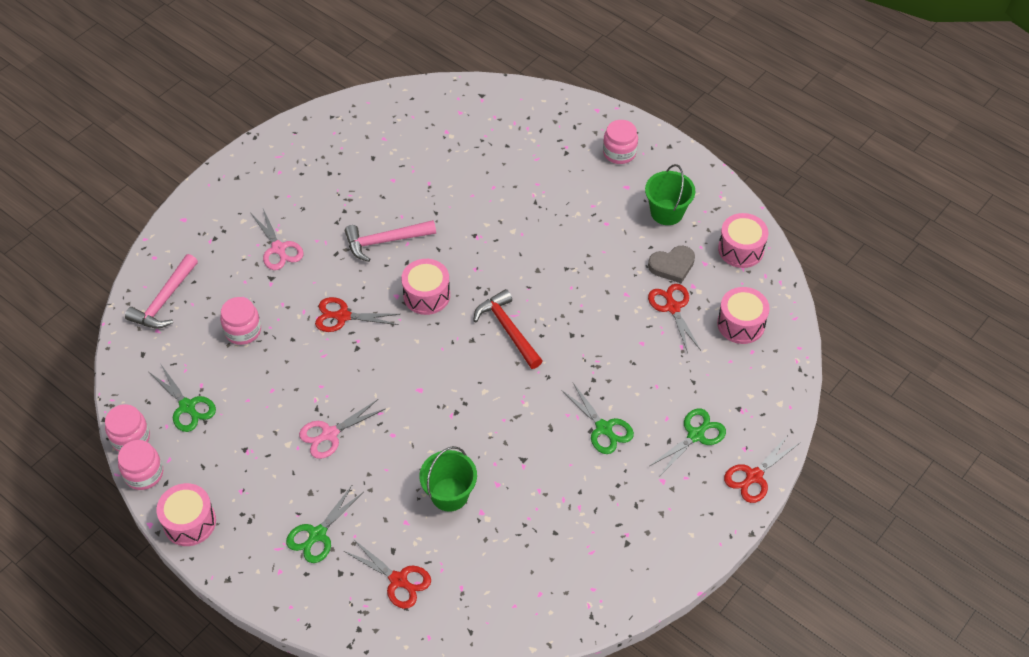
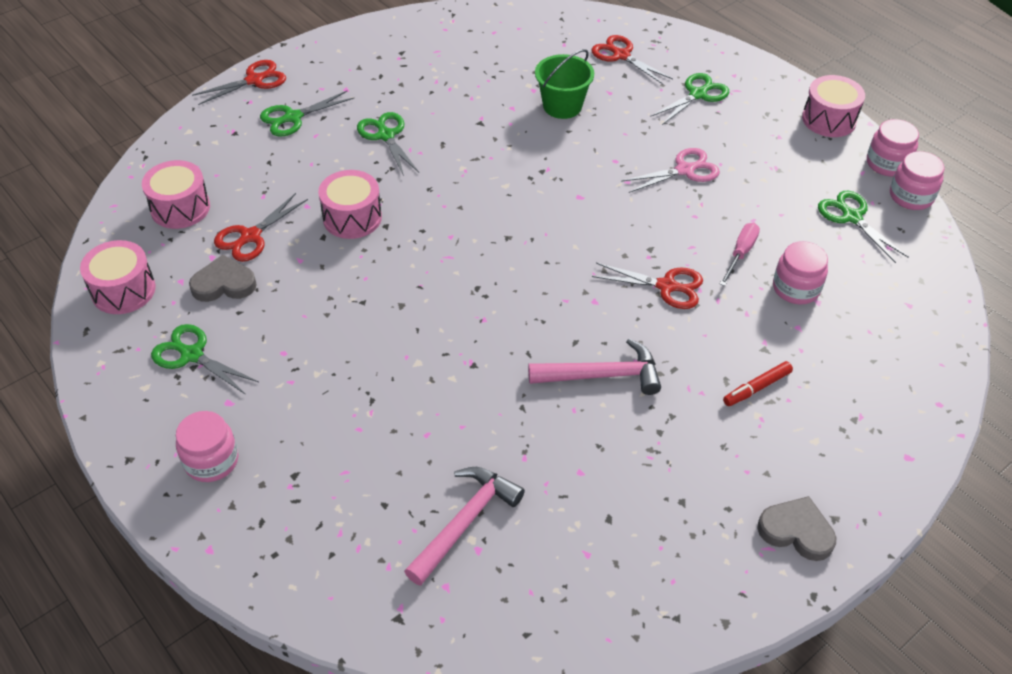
camera: 170 degrees left, 5 degrees down
(164, 300) = (908, 341): pink hammer -> pink hammer (465, 522)
(261, 167) = (796, 531): none -> grey heart
(278, 249) = (757, 388): pink scissors -> red marker
(284, 355) = (740, 253): none -> pink screwdriver
(426, 295) = (554, 295): pink drum -> pink drum (352, 218)
(508, 329) = (460, 242): red hammer -> none
(667, 212) = (191, 355): green bucket -> green scissors
(672, 307) = (250, 237): red scissors -> red scissors turned 45 degrees clockwise

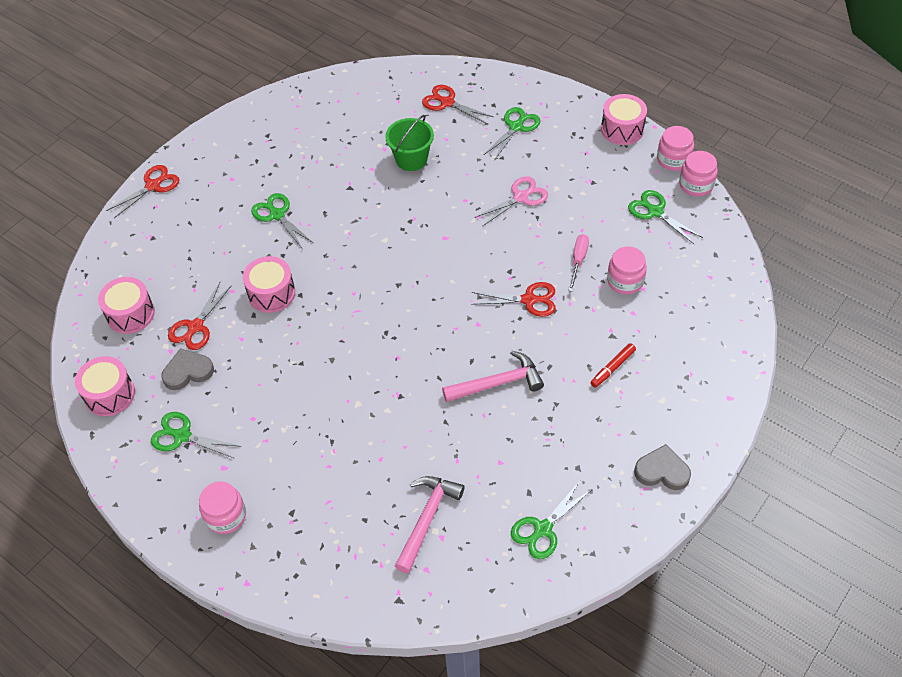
camera: 10 degrees left, 5 degrees up
(292, 118) = (196, 214): green scissors -> green scissors (542, 529)

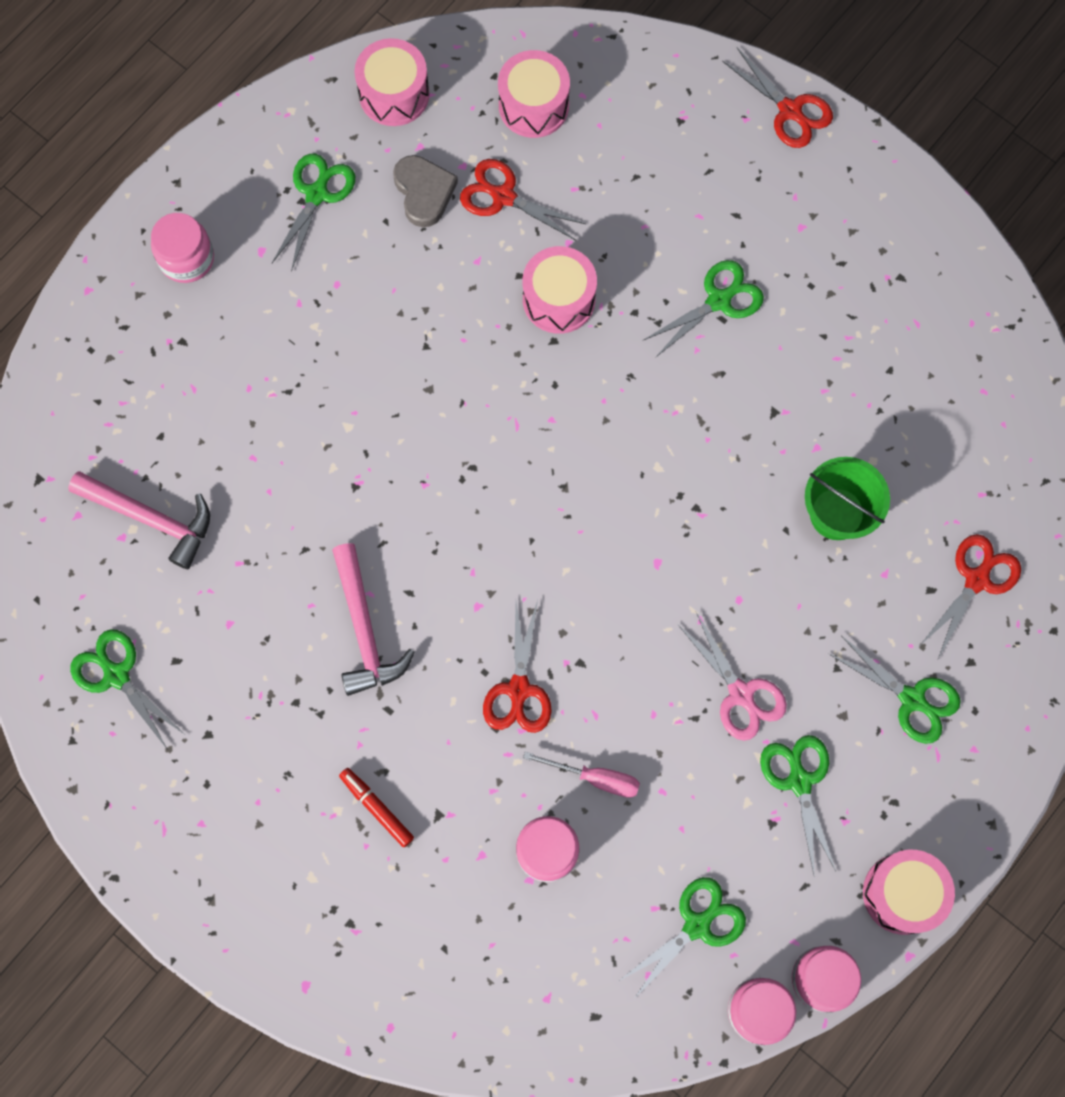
camera: 90 degrees right, 20 degrees up
(567, 171) = (799, 781): none -> green scissors
(662, 471) = (188, 858): grey heart -> none

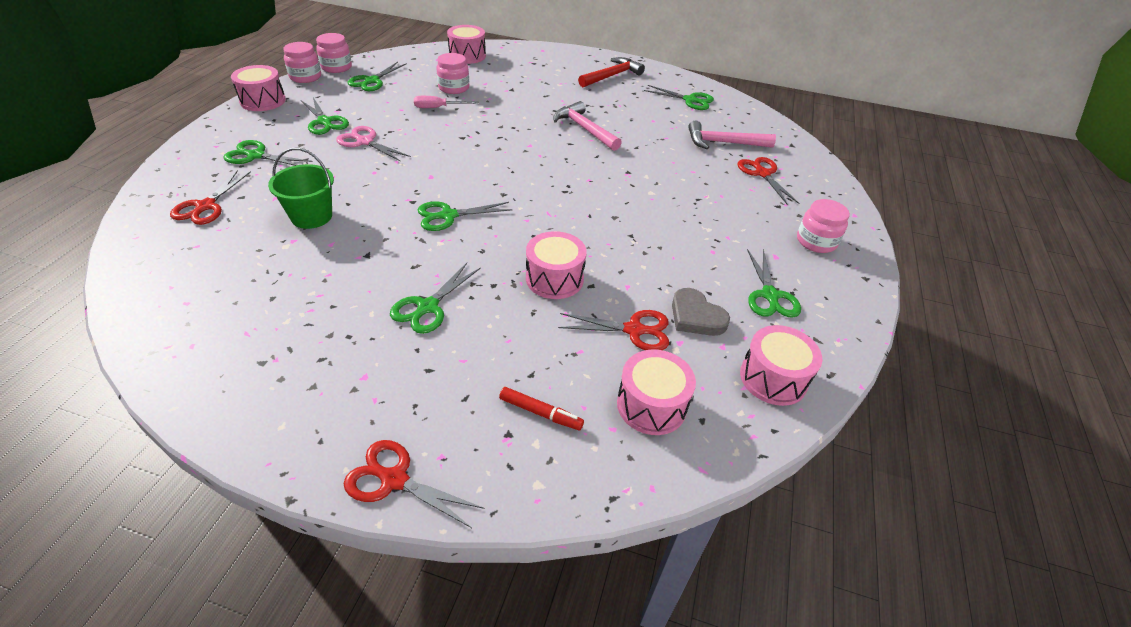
camera: 155 degrees right, 30 degrees down
(215, 817) = (612, 76): none -> red hammer
(376, 808) = (542, 87): red marker -> red marker (540, 413)
(479, 998) = (467, 56): none -> pink drum
(518, 690) = (492, 125): red scissors -> red scissors (762, 173)
(655, 460) = (448, 216): none -> green scissors

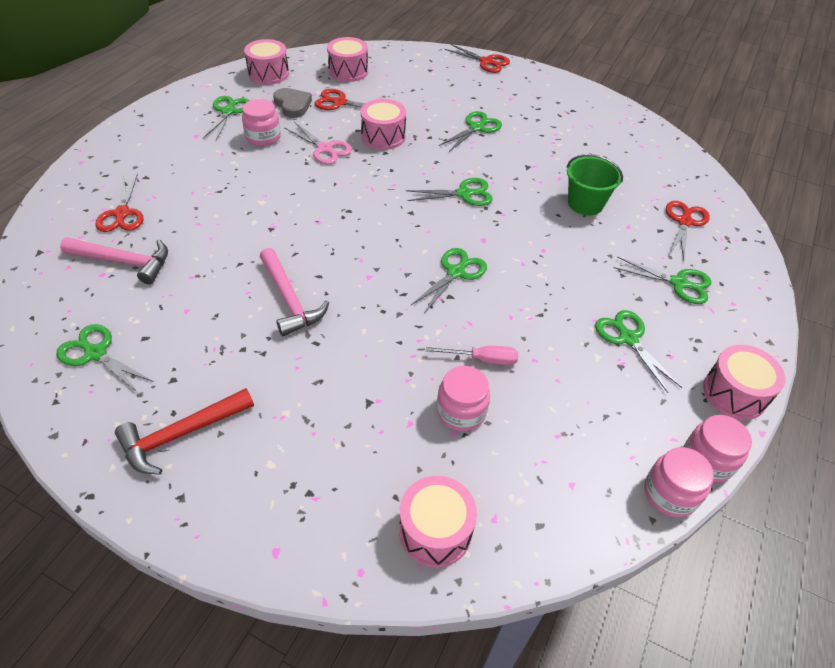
camera: 170 degrees left, 5 degrees up
(364, 142) = (566, 297): pink scissors -> pink scissors (325, 149)
(372, 81) = (595, 441): green scissors -> green scissors (456, 272)
(540, 413) = (411, 75): red marker -> none
(816, 241) = (147, 143): pink jar -> pink jar (263, 137)

